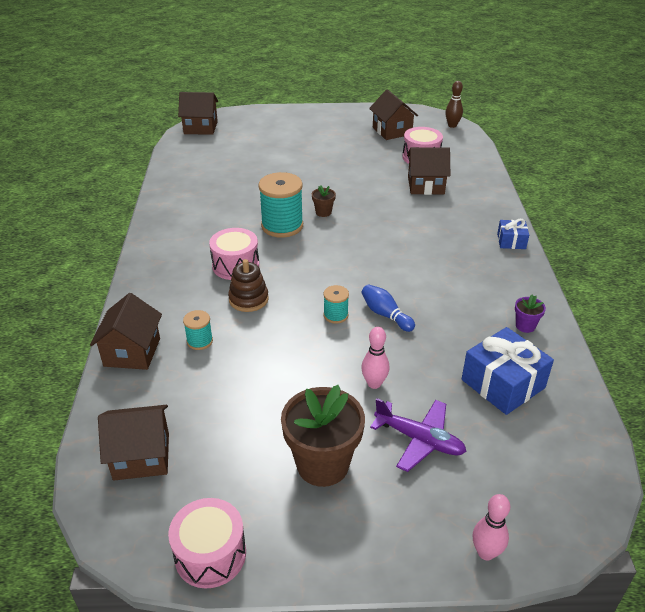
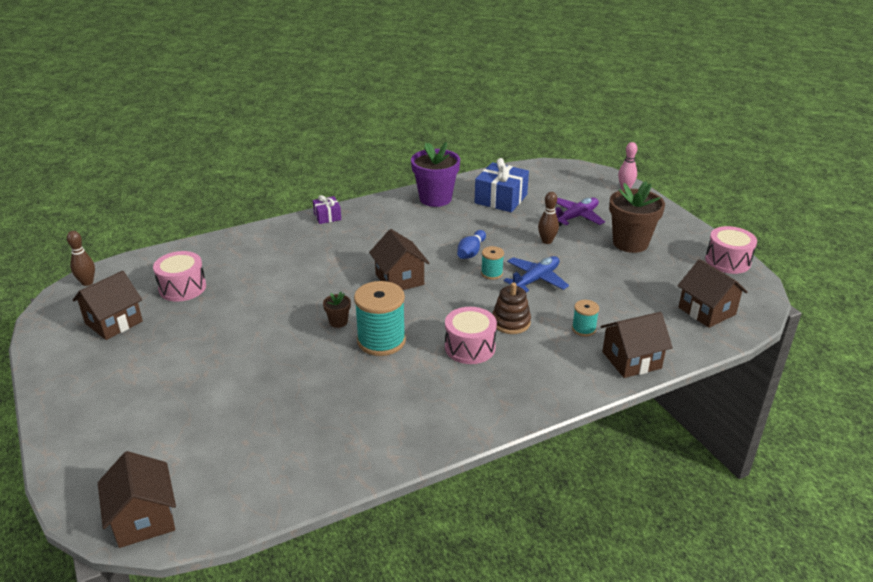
camera: 115 degrees left, 5 degrees down
(302, 342) = (536, 280): none -> blue plane
(374, 383) = (547, 241): pink bowling pin -> brown bowling pin
(419, 440) = (576, 217): purple plane -> purple plane turned 45 degrees clockwise
(425, 185) = (248, 273): brown house -> brown house (399, 279)
(511, 241) = (327, 216): blue gift -> purple gift
(525, 326) = (435, 199): purple flower pot -> purple flower pot, size x2.21

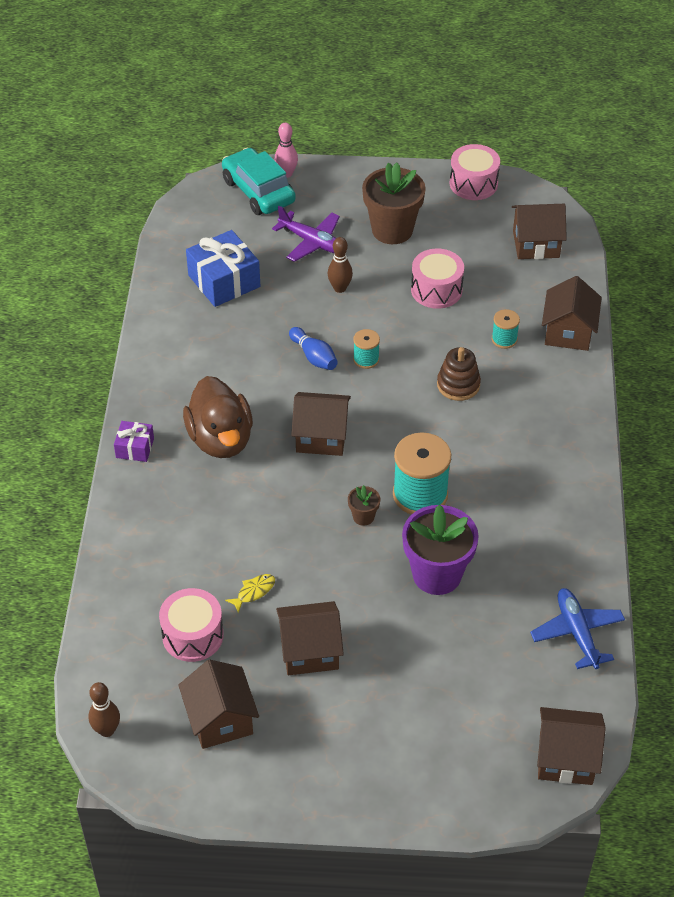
camera: 60 degrees left, 15 degrees up
(194, 340) = (310, 651): none -> brown house
(235, 299) = (254, 592): none -> yellow fish
(361, 242) = (220, 439): none -> brown duck
(435, 199) = (175, 335): purple flower pot -> purple flower pot (437, 574)
(470, 347) = (476, 432): pink drum -> pink drum (436, 290)
(536, 280) = (402, 332): blue plane -> blue plane (577, 633)
(576, 217) = (312, 242): purple plane -> purple plane turned 135 degrees clockwise
(595, 184) = (258, 191): none -> turquoise car

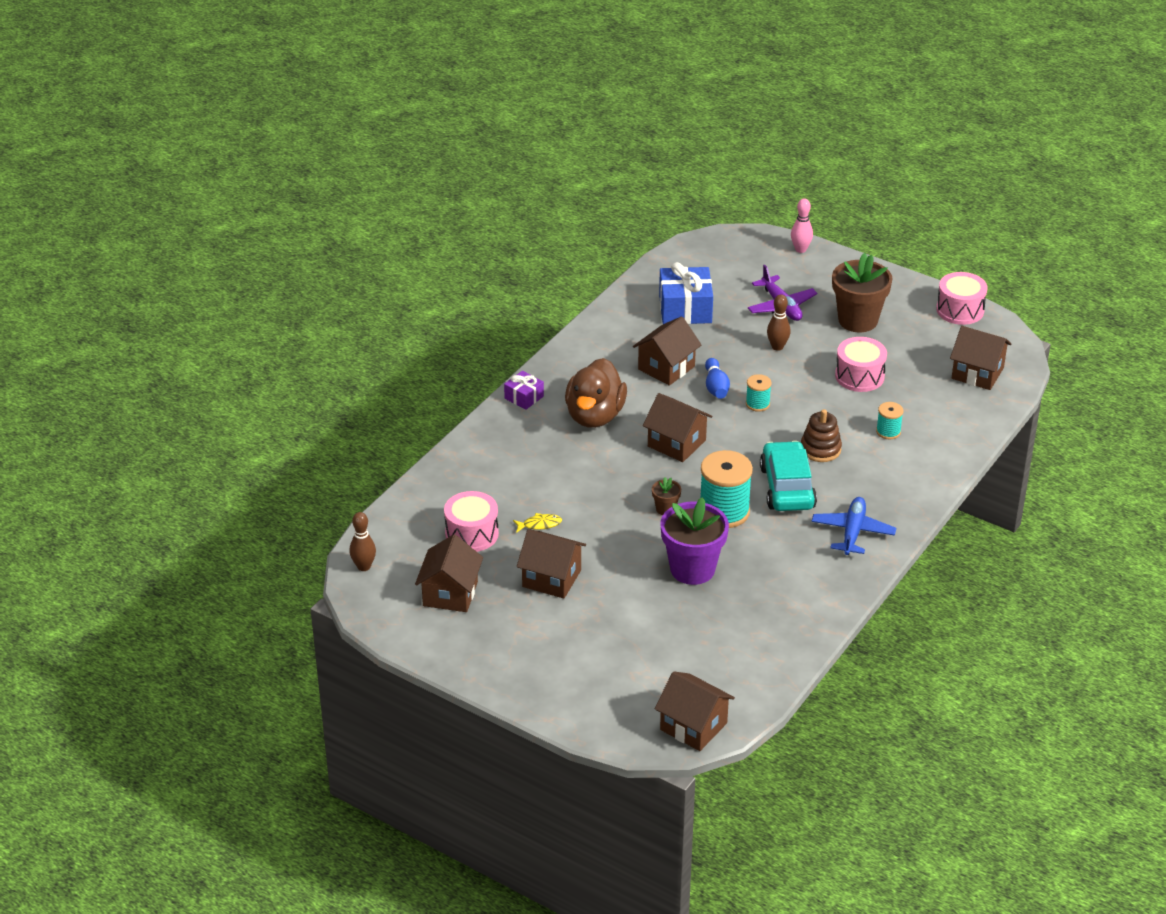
camera: 30 degrees right, 10 degrees down
(258, 191) = (766, 254): turquoise car -> turquoise car (787, 487)
(568, 332) = (950, 446): brown house -> brown house (666, 368)
(577, 633) = (774, 651): blue plane -> blue plane (852, 532)

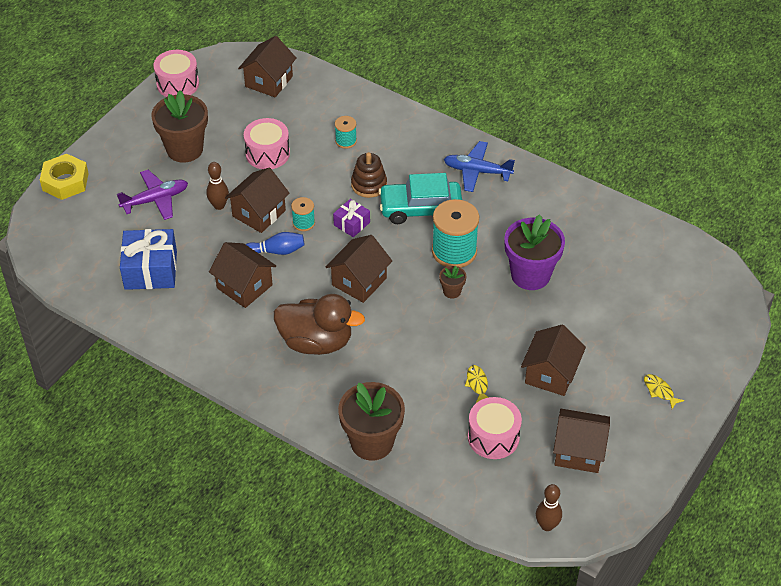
camera: 90 degrees left, 10 degrees up
(470, 453) = (372, 442): none -> brown flower pot
(524, 397) = (284, 399): purple gift -> purple gift (352, 224)
(527, 661) = (659, 391): none -> yellow fish
(693, 726) = (718, 279): brown house -> brown house (259, 213)
(800, 249) = (65, 181): pink bowling pin -> yellow nut

